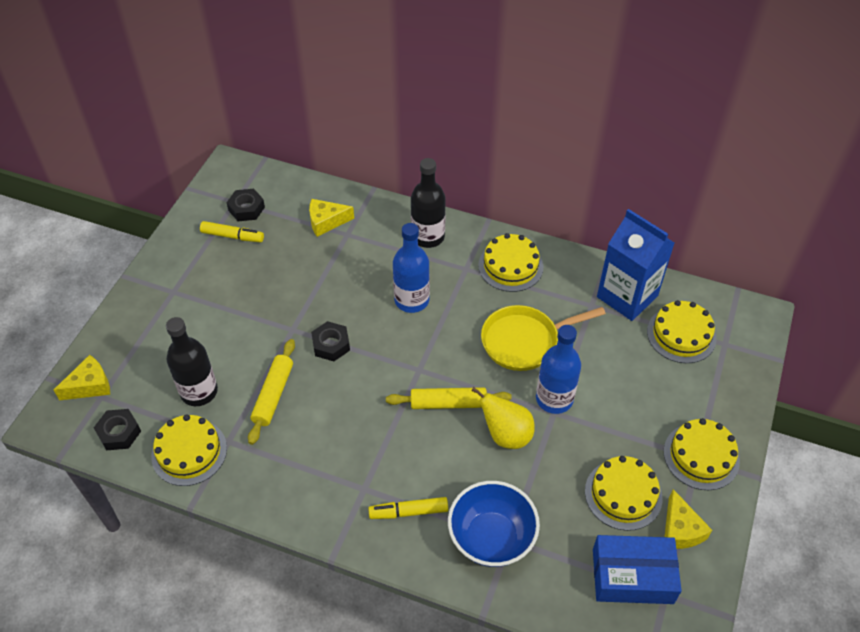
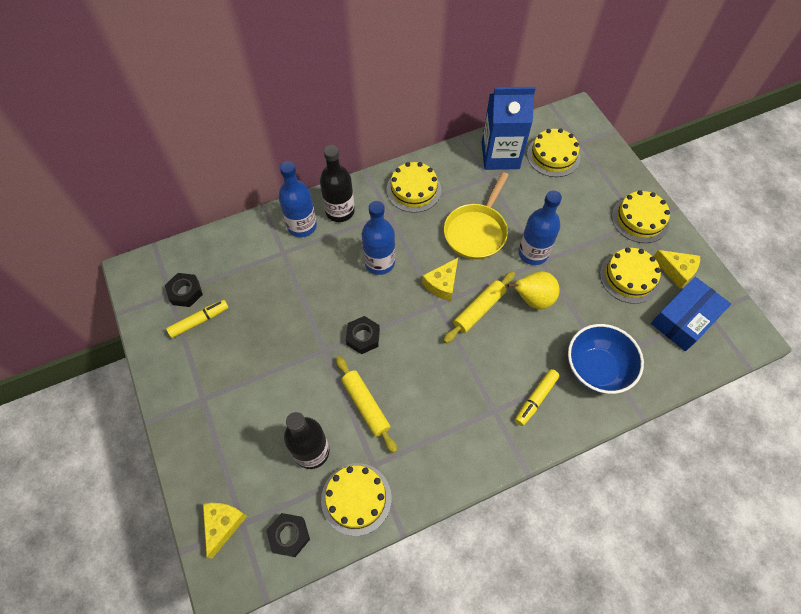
camera: 45 degrees left, 10 degrees up
(326, 222) = (257, 255): yellow cheese -> yellow cheese (442, 284)
(385, 225) = (302, 226): none -> blue bottle

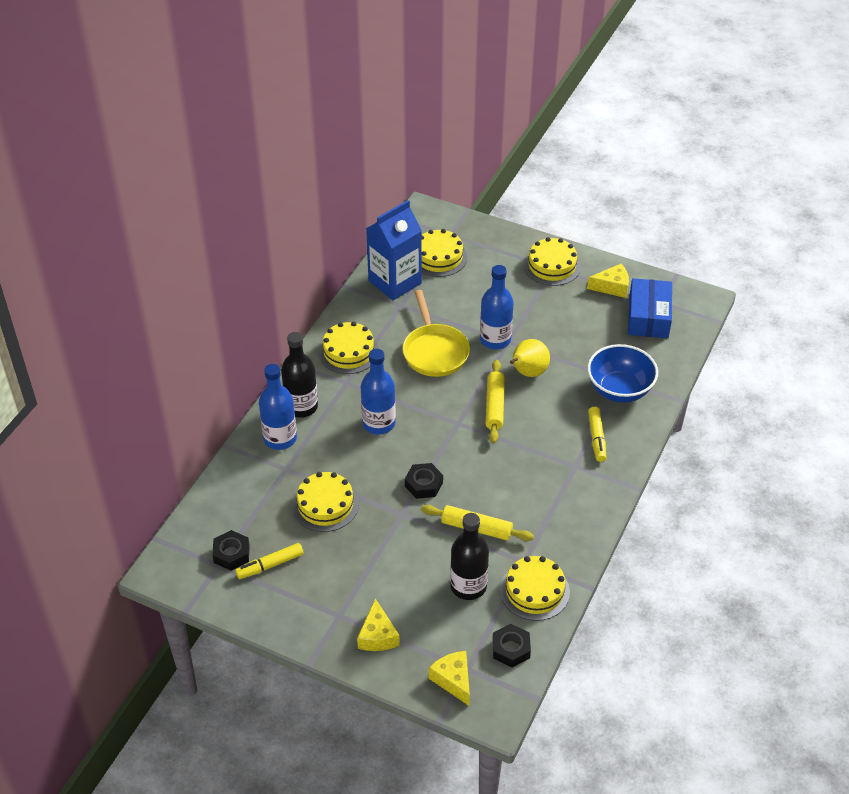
camera: 40 degrees left, 15 degrees down
(199, 321) = (270, 565): yellow marker -> yellow marker turned 135 degrees counterclockwise
(442, 284) = (447, 406): yellow cheese -> yellow cheese (377, 635)
(629, 277) = (583, 312): yellow cake -> yellow cake (325, 505)

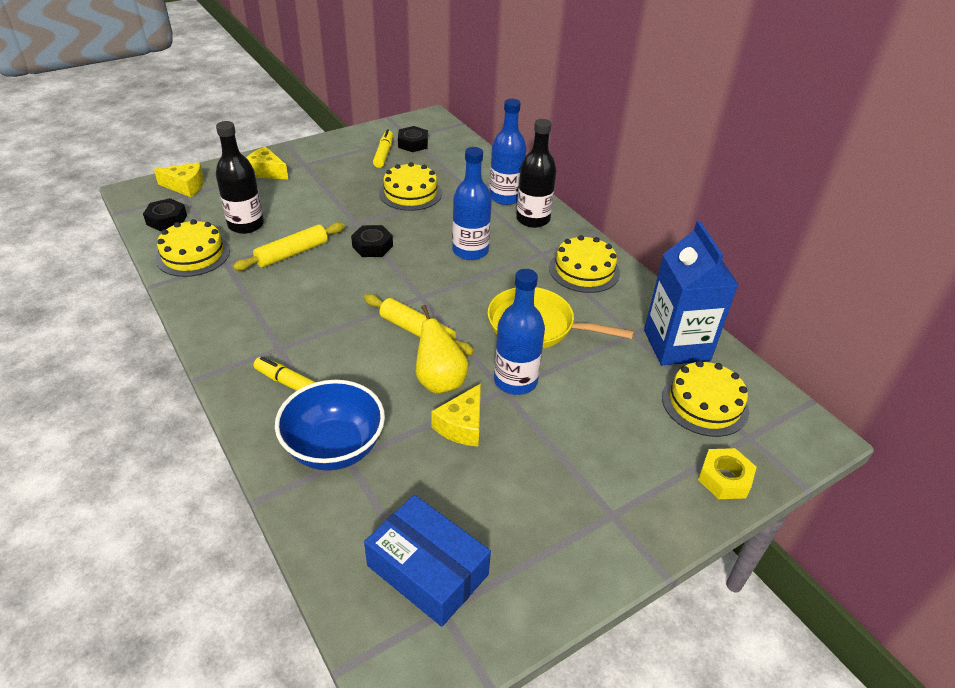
camera: 120 degrees right, 5 degrees down
(490, 236) = (724, 478): none -> yellow nut
(552, 266) = (618, 515): yellow cake -> none
(612, 287) = (524, 564): yellow cheese -> yellow cheese (462, 425)

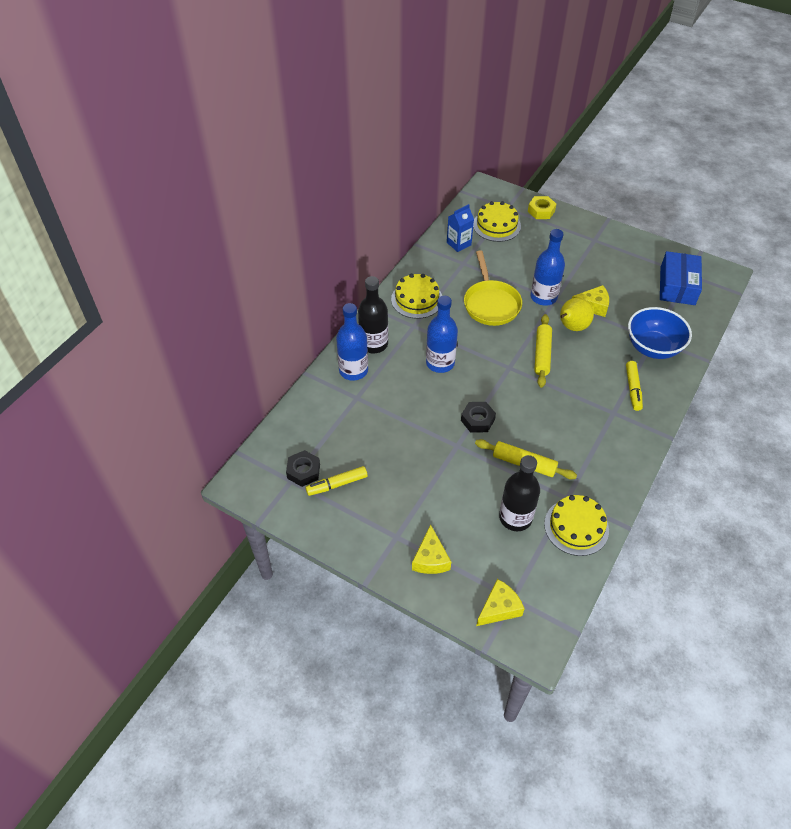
camera: 115 degrees left, 10 degrees up
(167, 220) = (553, 581): black nut -> none
(186, 186) = (499, 608): yellow cheese -> yellow cheese turned 75 degrees clockwise
(410, 193) = (389, 432): yellow cake -> none
(676, 345) = (459, 244): blue carton -> blue carton, size x0.55

